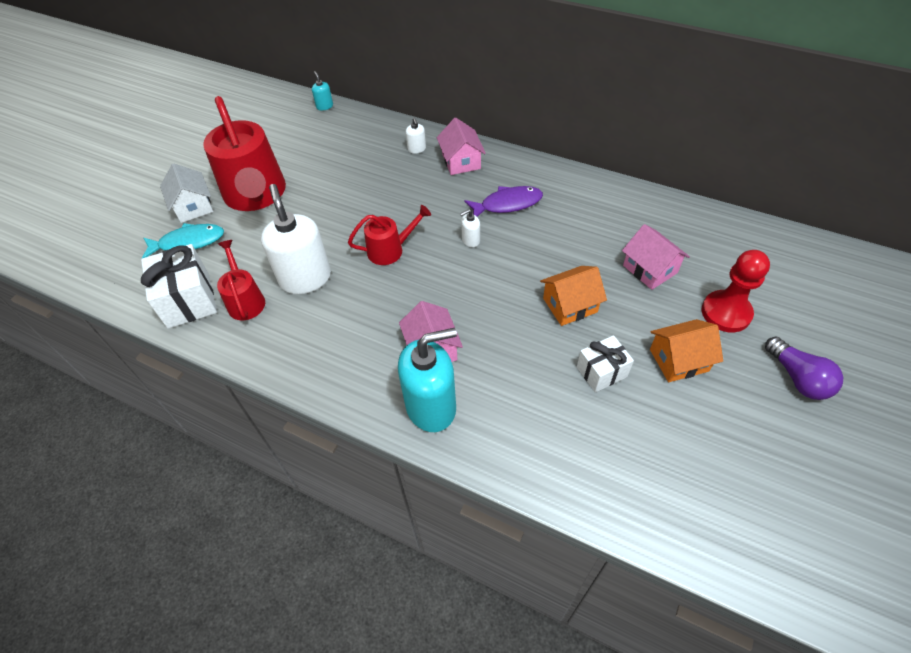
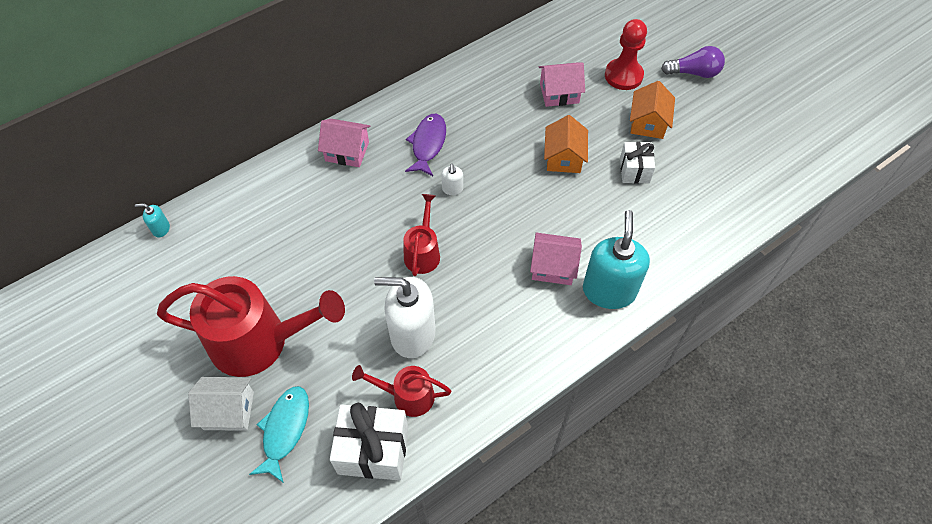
camera: 65 degrees left, 5 degrees up
(417, 149) = (301, 177): white soap dispenser -> none

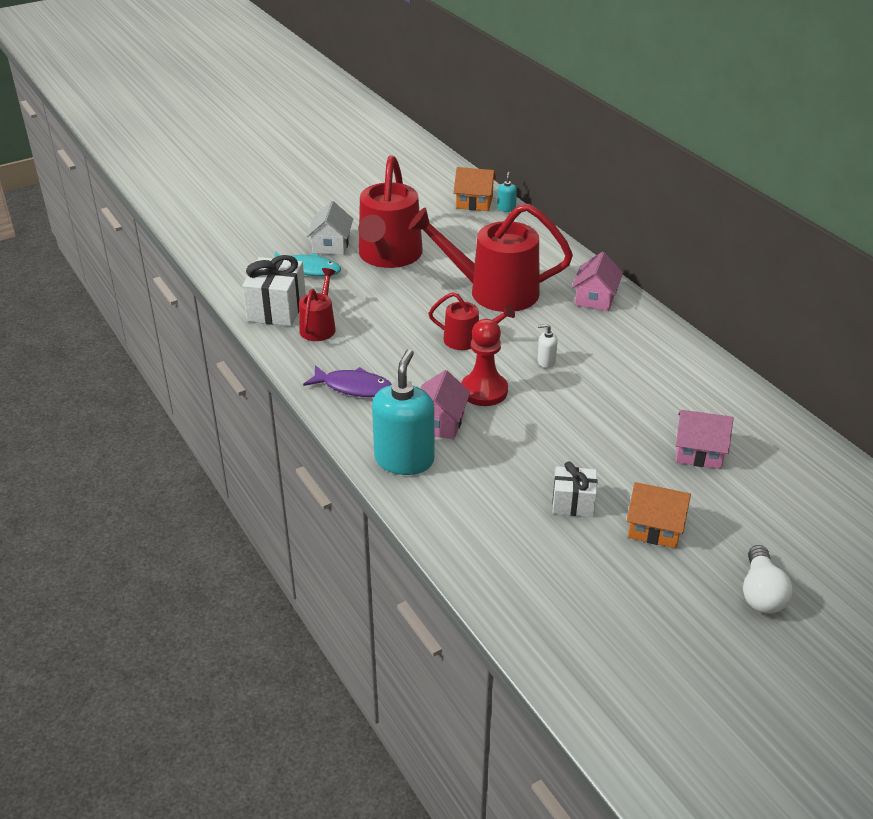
camera: 95 degrees right, 20 degrees down
(335, 235) = (493, 292): none -> red watering can
(412, 334) = (379, 331): white soap dispenser -> none
(428, 144) = (608, 348): purple fish -> purple fish (354, 387)
(559, 93) = (699, 452): pink house -> pink house turned 75 degrees counterclockwise
(564, 157) = (592, 445): orange house -> orange house (474, 202)
(609, 290) = (404, 460): turquoise soap dispenser -> turquoise soap dispenser turned 90 degrees counterclockwise
(623, 76) = (741, 516): red pawn -> red pawn (484, 391)
(694, 73) = (761, 593): purple light bulb -> white light bulb

